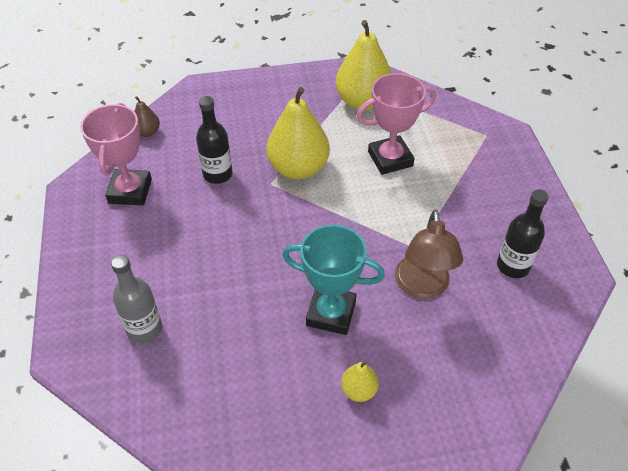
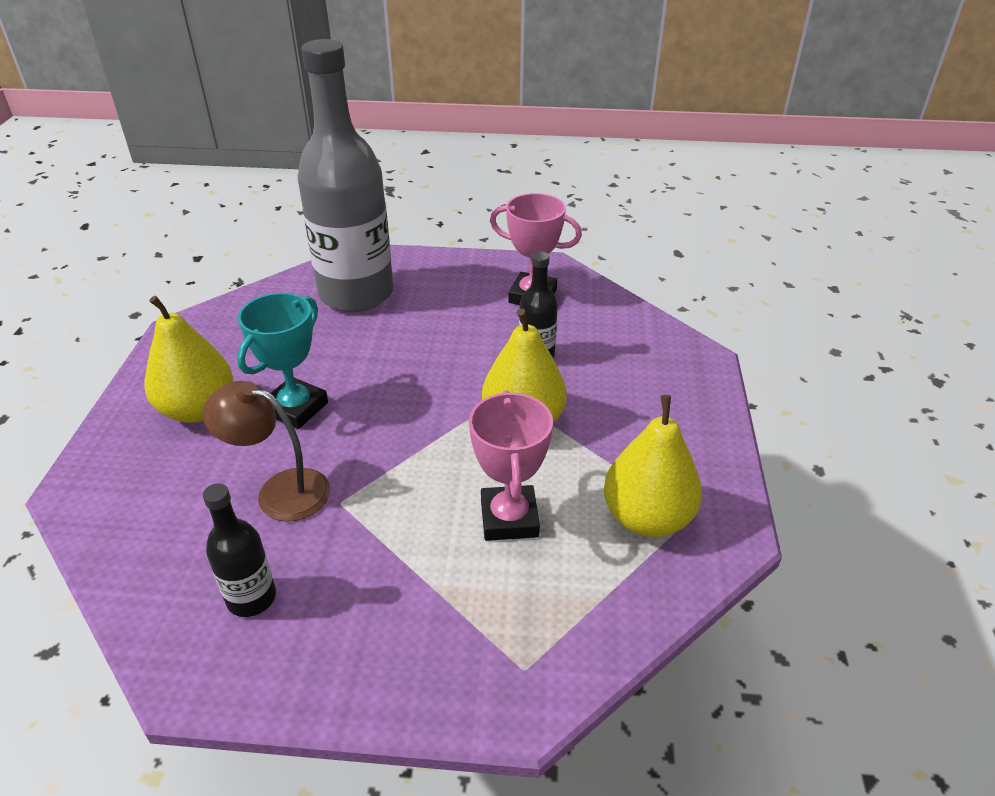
camera: 105 degrees right, 10 degrees down
(144, 329) = (356, 294): grey bottle -> grey bottle, size x2.28
(147, 132) = (624, 313): brown pear -> none
(358, 390) = (198, 409): yellow pear -> yellow pear, size x2.13

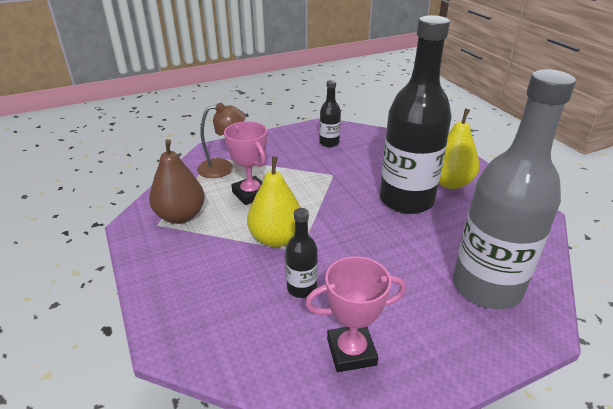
camera: 150 degrees right, 5 degrees down
(280, 491) = (363, 169): brown lamp -> brown lamp (223, 168)
(296, 408) = (406, 200): turquoise trophy -> black bottle
(647, 518) = (180, 216): yellow pear -> brown pear

